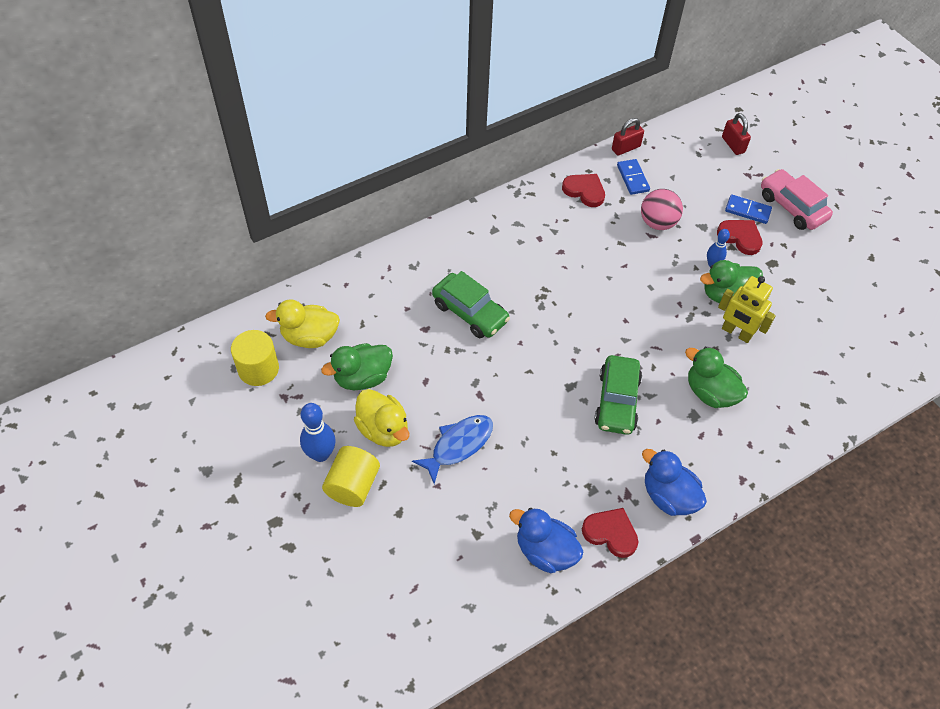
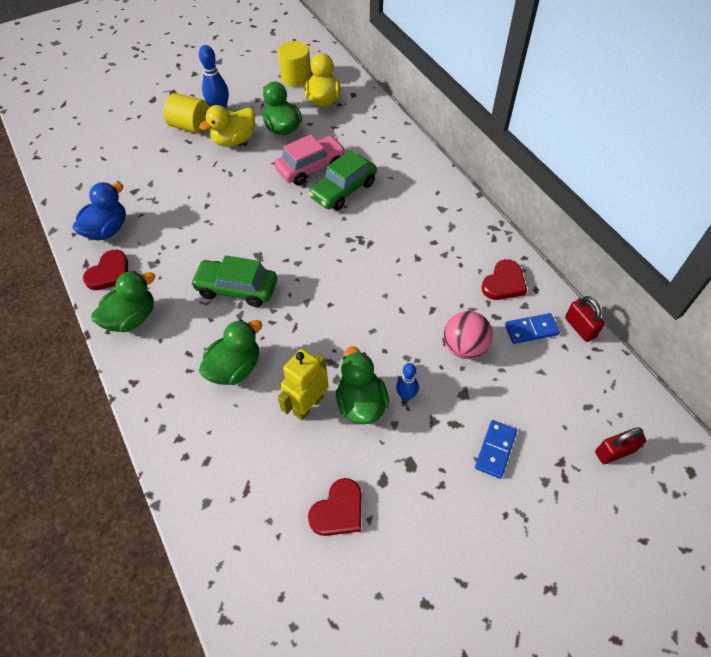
camera: 95 degrees right, 0 degrees up
(458, 445) = (212, 181): blue fish -> none
(668, 496) = (132, 318): blue duck -> green duck
(740, 237) = (449, 433): red heart -> red heart (338, 510)
(792, 207) = (509, 509): pink car -> pink car (311, 167)

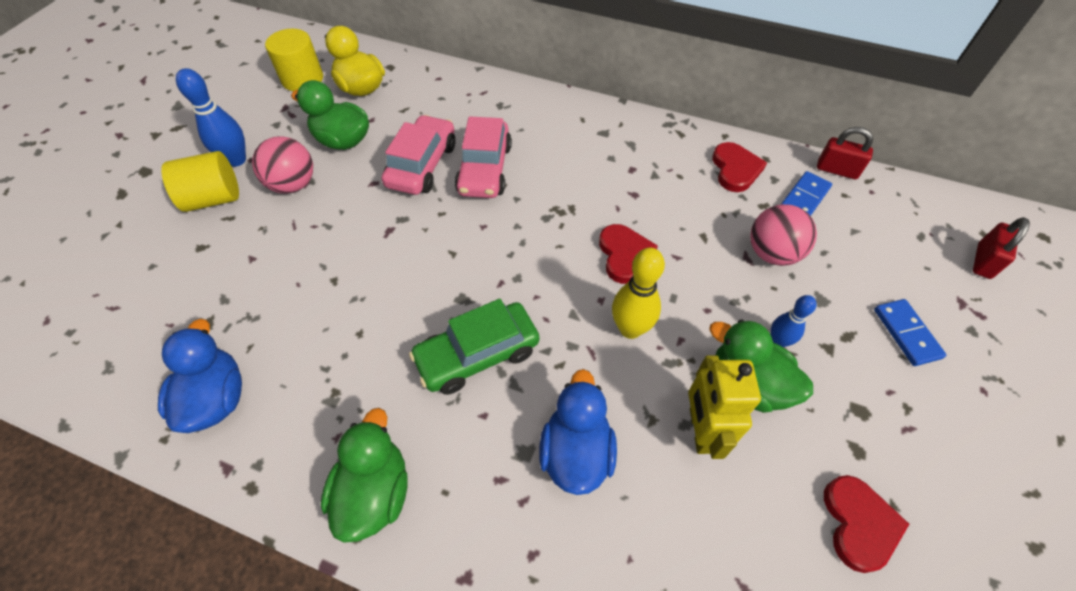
camera: 40 degrees left, 0 degrees up
(109, 273) = (278, 455): red heart -> red heart (624, 255)
(234, 140) = (293, 185): yellow duck -> pink ball
(235, 368) = (576, 452): green duck -> blue duck
(328, 330) = (630, 329): none -> yellow bowling pin
(343, 190) = (484, 169): green car -> pink car

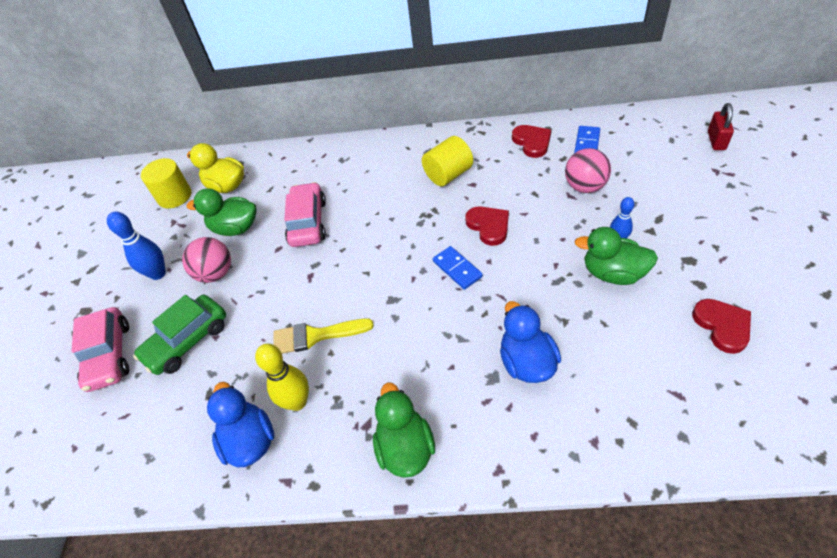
camera: 15 degrees left, 5 degrees down
(214, 198) = (157, 308): yellow cylinder -> yellow cylinder (448, 175)
(354, 305) = (315, 336): none -> yellow brush
(477, 355) = (424, 331): green car -> green car (187, 341)
(484, 169) = (356, 208): pink car -> pink car (109, 355)
(630, 329) = (519, 271): yellow bowling pin -> yellow bowling pin (297, 402)
(700, 430) = (599, 314): yellow robot -> none
(837, 170) = (598, 118): red padlock -> none
(906, 333) = (693, 203): blue domino -> blue domino (457, 269)

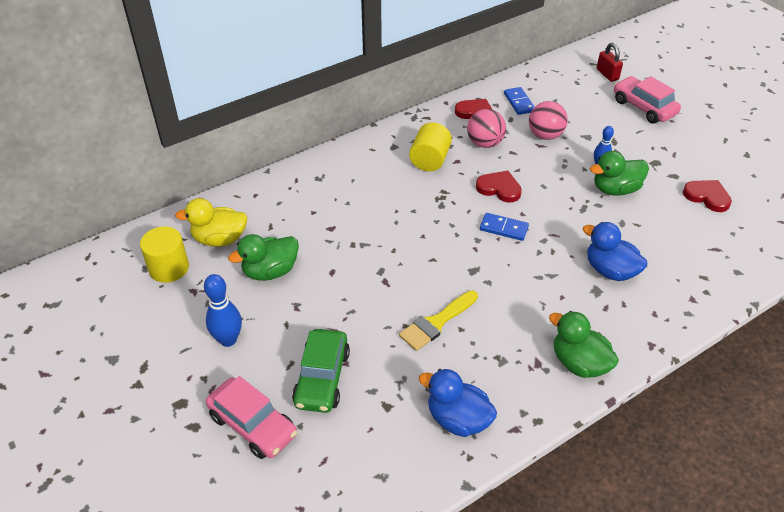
camera: 40 degrees left, 5 degrees down
(215, 273) = (291, 315): pink ball -> pink ball (485, 143)
(297, 402) = (469, 374): yellow bowling pin -> none
(308, 222) = (339, 240): pink car -> pink car (643, 107)

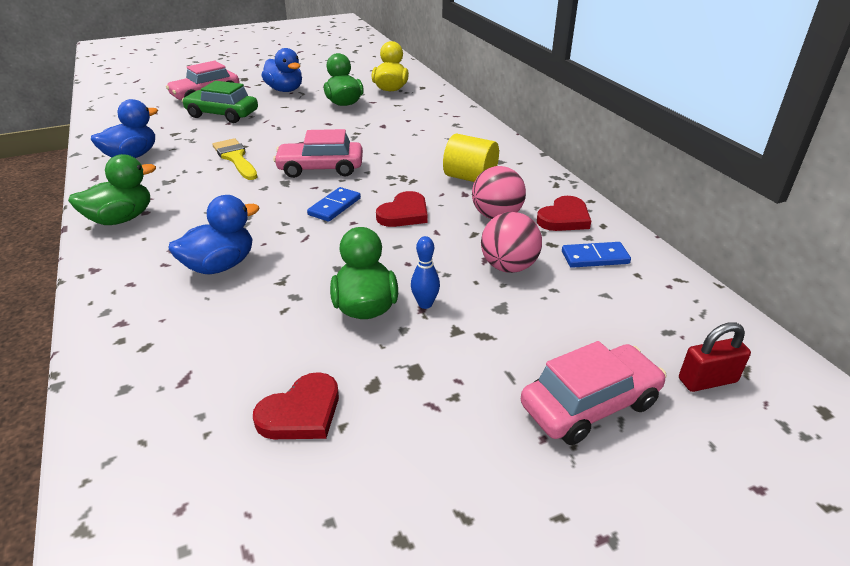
camera: 100 degrees right, 10 degrees down
(169, 268) = (368, 75): yellow cylinder -> none
(228, 340) = (285, 90): blue bowling pin -> blue duck
(440, 252) = (320, 168): none -> pink car

